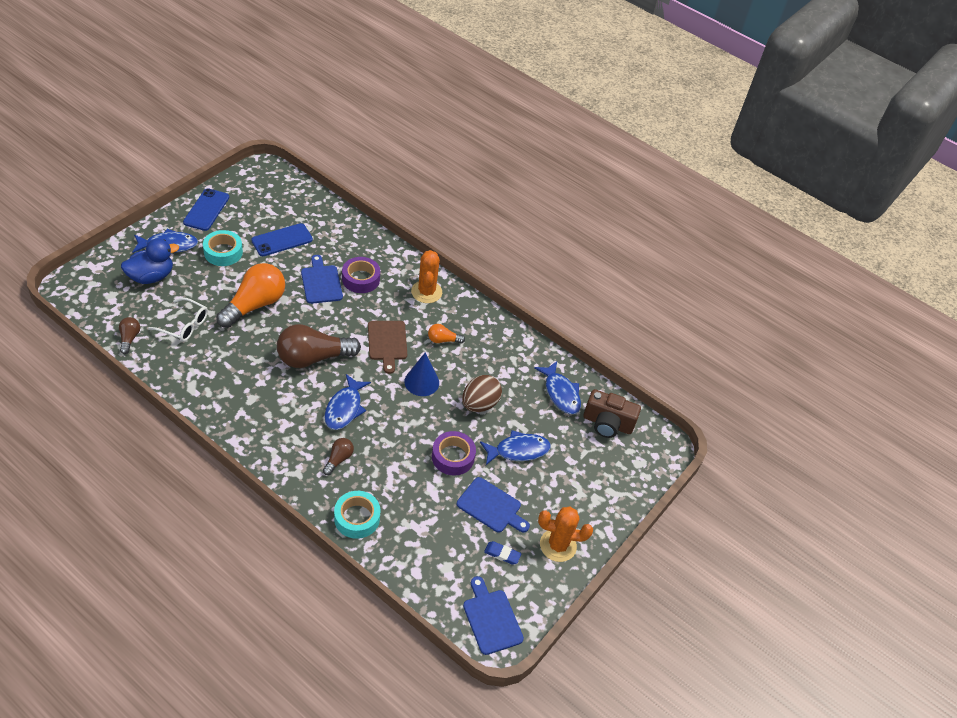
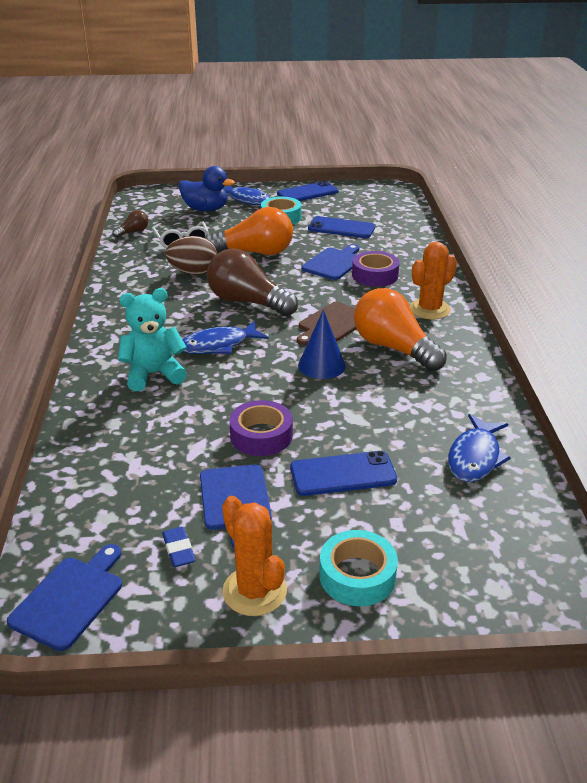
camera: 55 degrees right, 15 degrees down
(338, 459) = (154, 374): brown light bulb -> turquoise teddy bear
(357, 518) = (96, 423): turquoise tape -> turquoise tape (357, 576)
(443, 340) = (393, 348): orange light bulb -> orange light bulb, size x2.14
(479, 404) = (357, 413): brown egg -> brown egg (193, 273)
(518, 450) = (343, 474): blue fish -> blue phone
(607, 423) = (503, 520): brown camera -> none

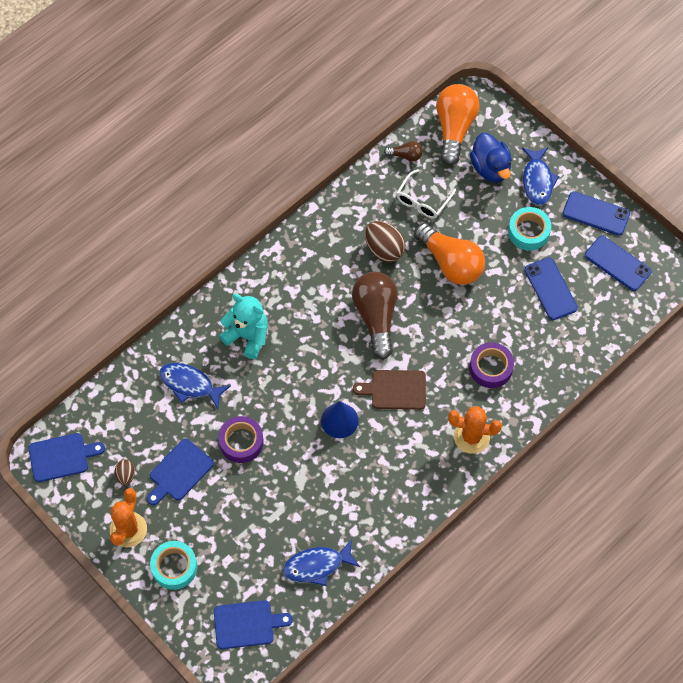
camera: 50 degrees right, 30 degrees up
(179, 550) = (126, 475): blue eraser -> brown egg
(218, 345) = (309, 344): blue fish -> blue fish (190, 384)
(334, 263) = (485, 327): blue cutting board -> blue cutting board (247, 624)
(343, 474) = (244, 508): blue phone -> blue phone (617, 263)
(393, 348) = (398, 448): orange light bulb -> orange light bulb (454, 129)

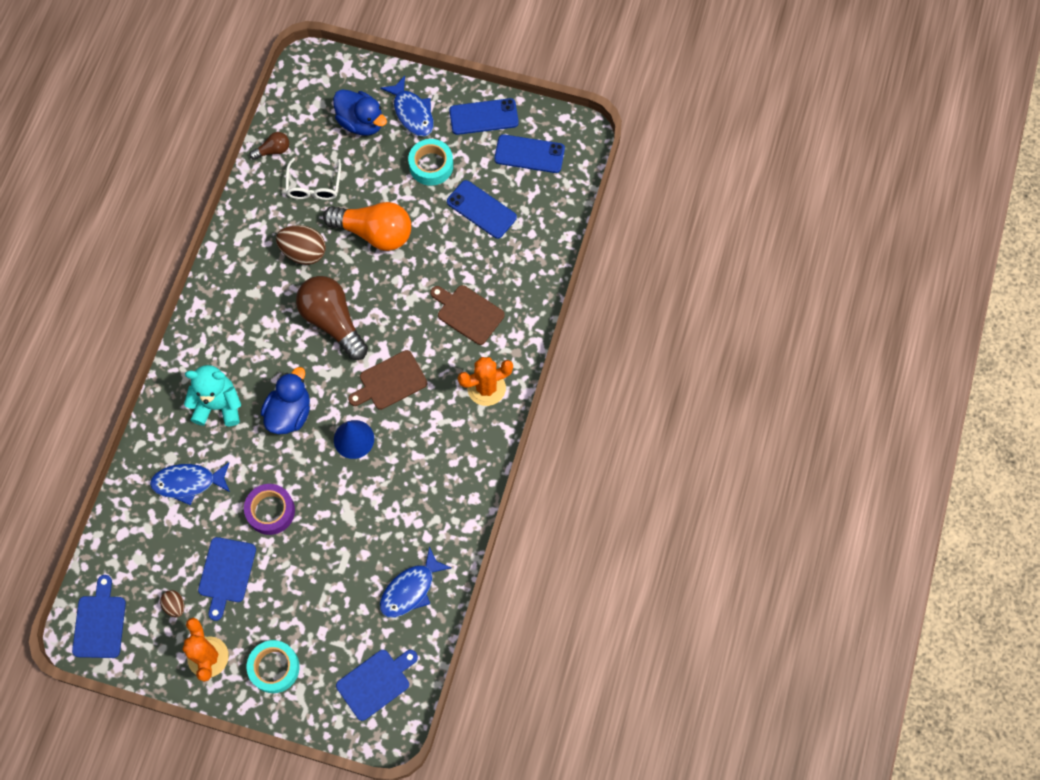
camera: 30 degrees left, 5 degrees up
(61, 457) = (99, 623): blue cutting board -> blue cutting board turned 45 degrees counterclockwise
(300, 372) = (289, 413): none -> blue duck
(454, 129) = (305, 101): orange light bulb -> none
(491, 368) = (468, 313): purple tape -> brown cutting board

